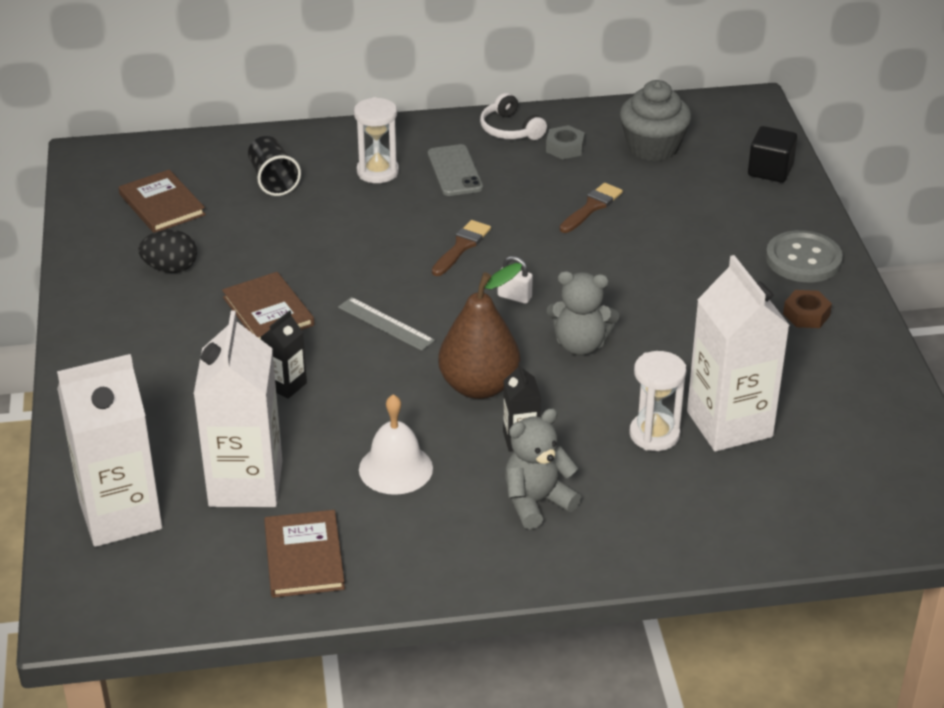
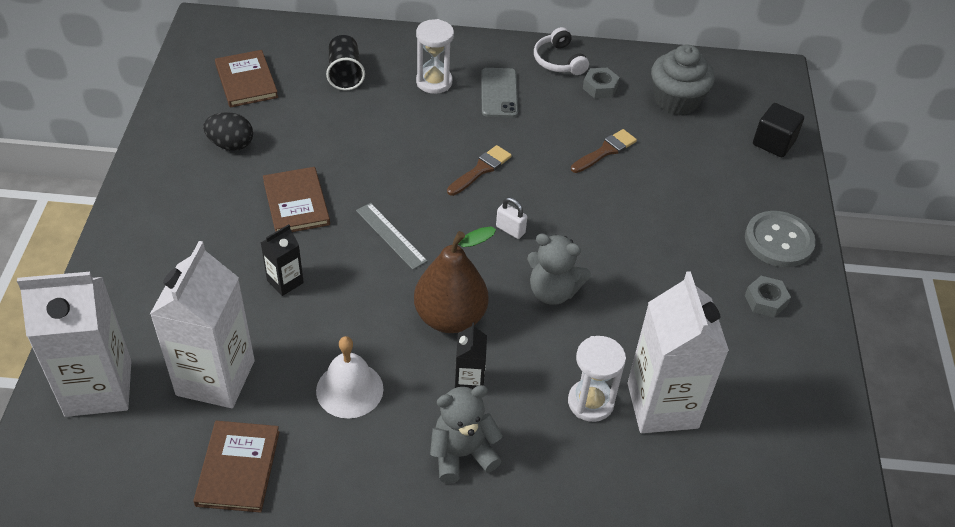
camera: 10 degrees right, 10 degrees up
(806, 315) = (765, 301): brown nut -> grey nut

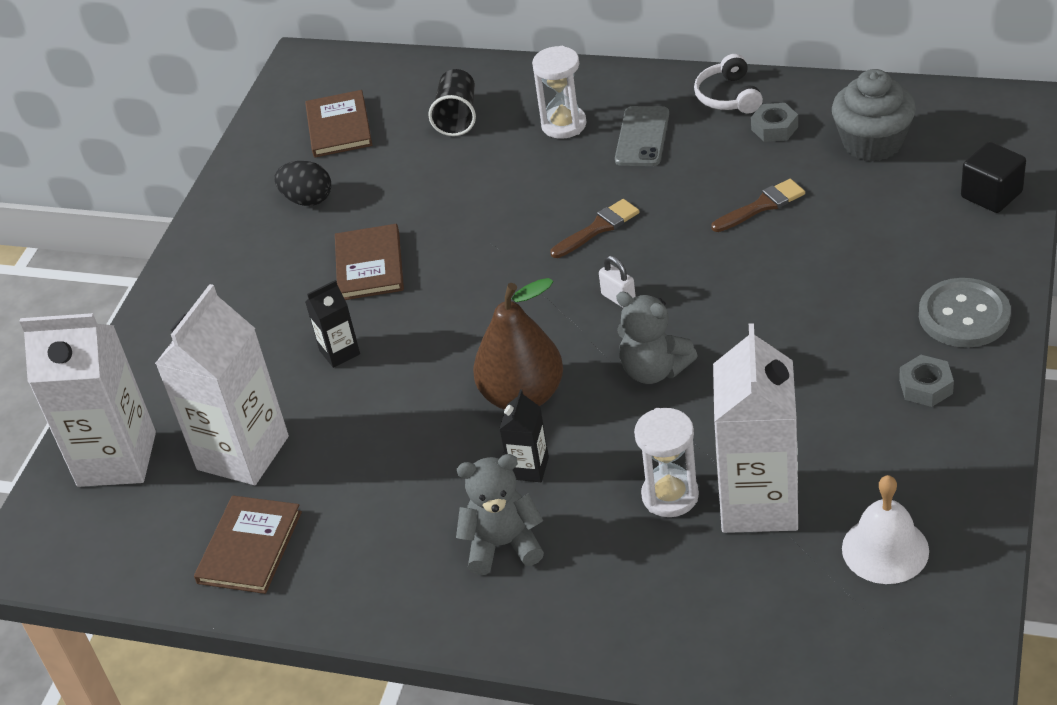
camera: 20 degrees right, 5 degrees down
(349, 389) = (389, 471): white bell -> white bell (885, 549)
(391, 235) = (472, 303): grey ruler -> none

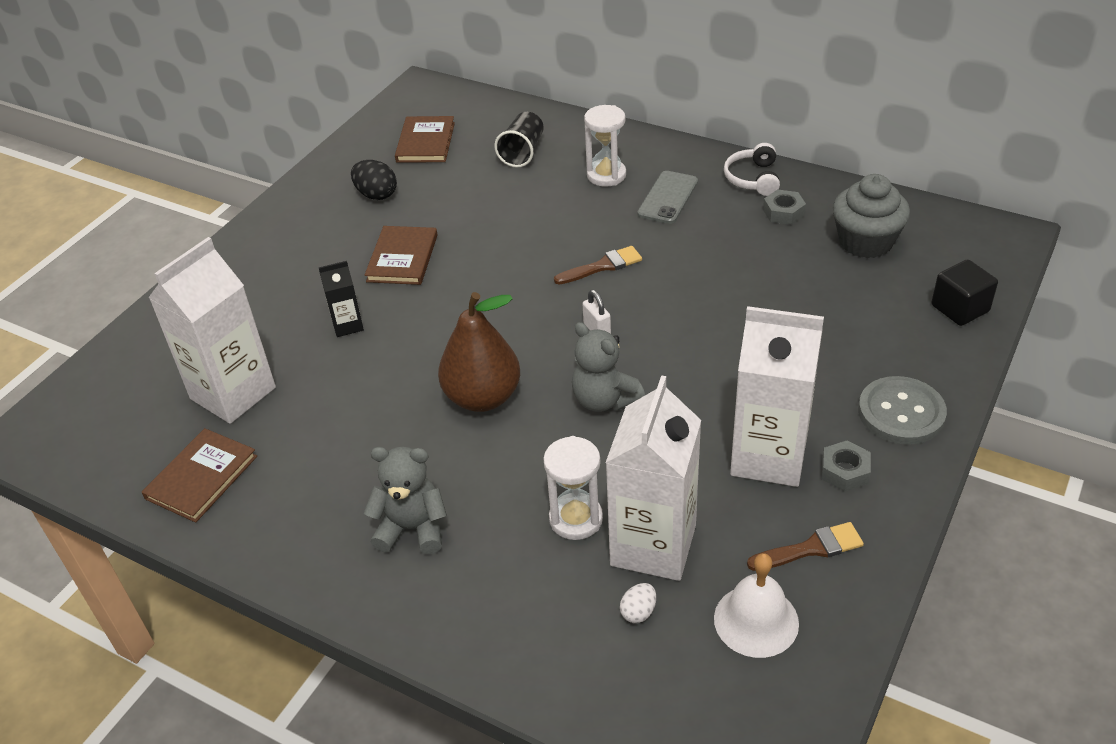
camera: 10 degrees right, 0 degrees up
(117, 459) = (132, 375): white carton -> white carton (768, 456)
(529, 468) = (462, 463): black carton -> none
(762, 206) = (750, 276): brown brush -> brown brush (810, 548)
(767, 569) = (638, 612): none -> white egg

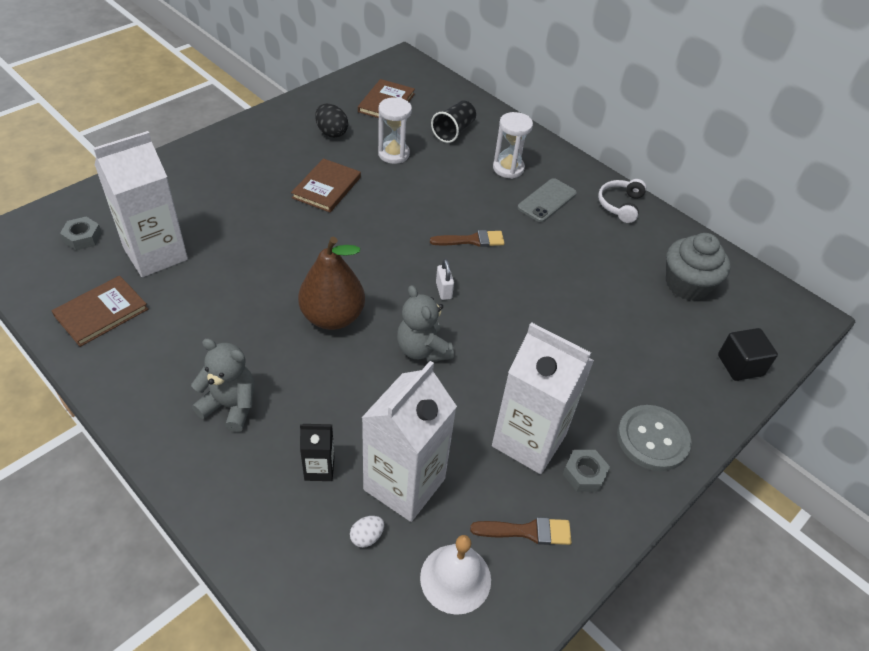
camera: 10 degrees right, 5 degrees up
(347, 325) = (262, 227): black carton -> black carton (319, 468)
(576, 519) = (355, 441): white hourglass -> white hourglass (393, 154)
(783, 212) = (632, 240): grey nut -> grey nut (83, 237)

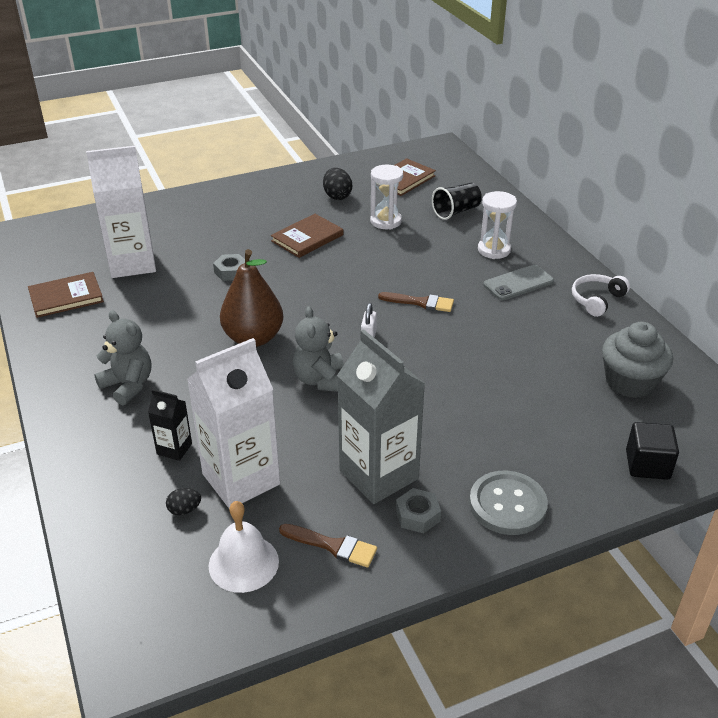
camera: 25 degrees right, 10 degrees down
(83, 237) = (82, 241): grey nut -> grey nut (231, 272)
(367, 537) = (184, 510): white egg -> black egg
(529, 440) = (378, 474): white carton -> grey carton

